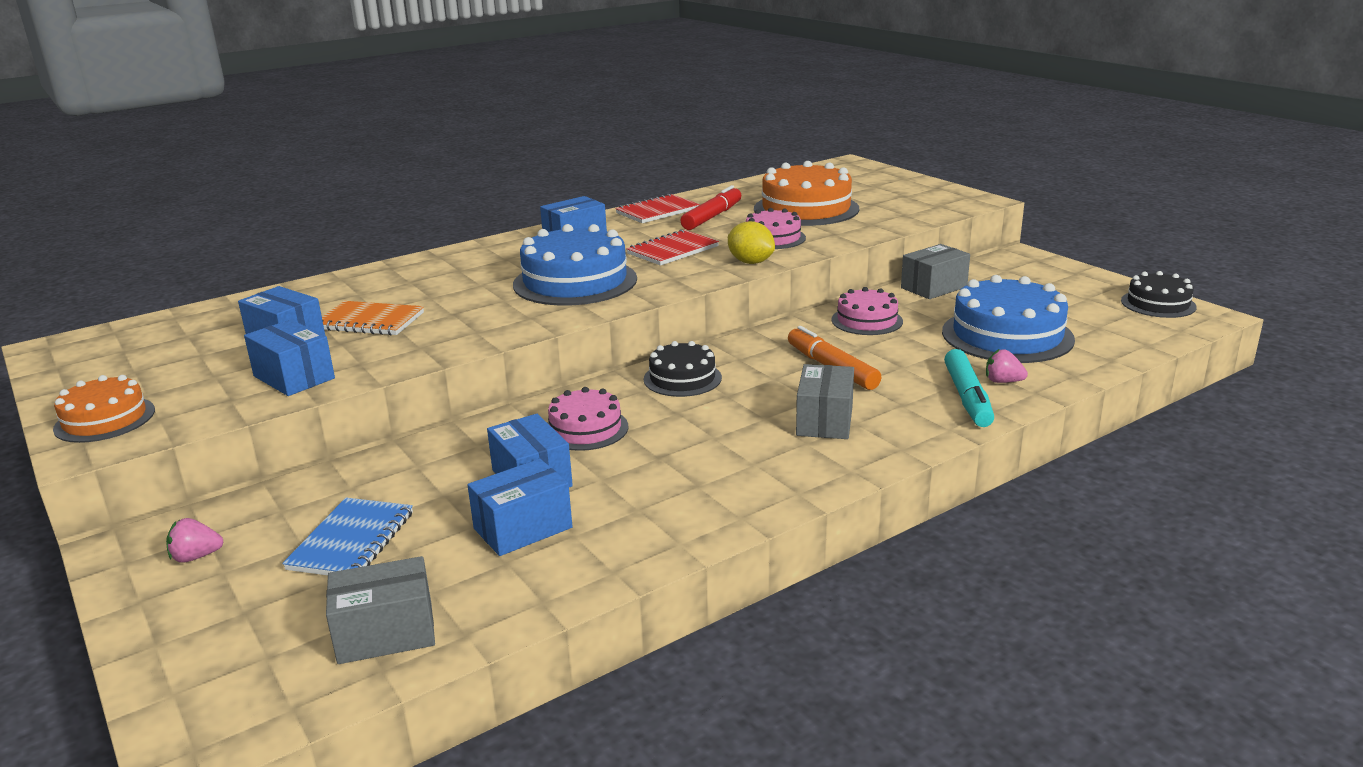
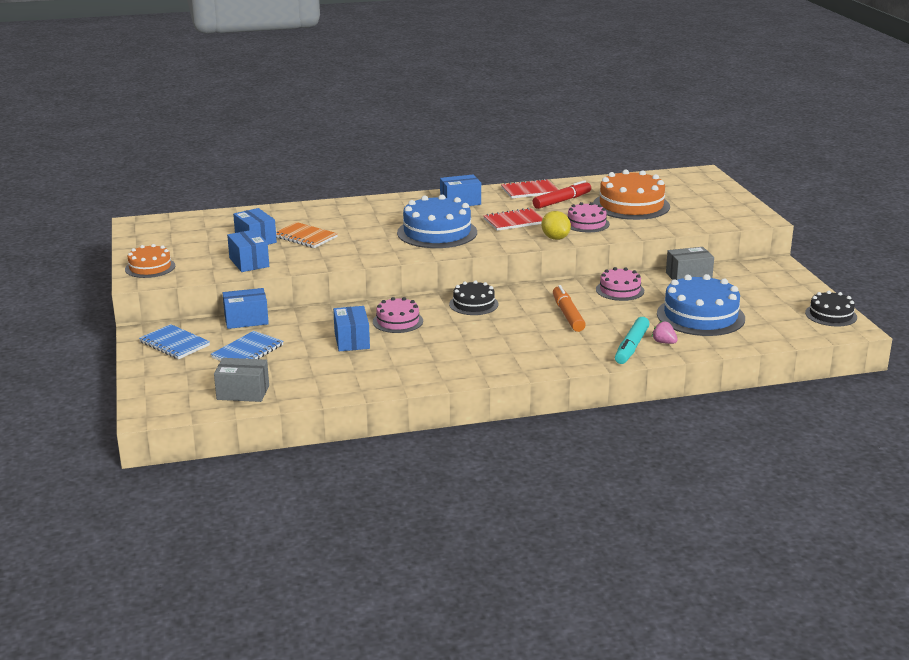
camera: 20 degrees right, 0 degrees up
(196, 557) = (174, 344): pink strawberry -> blue notebook
(523, 528) = (331, 363): blue box -> blue box (246, 320)
(824, 421) = (534, 343): grey box -> none

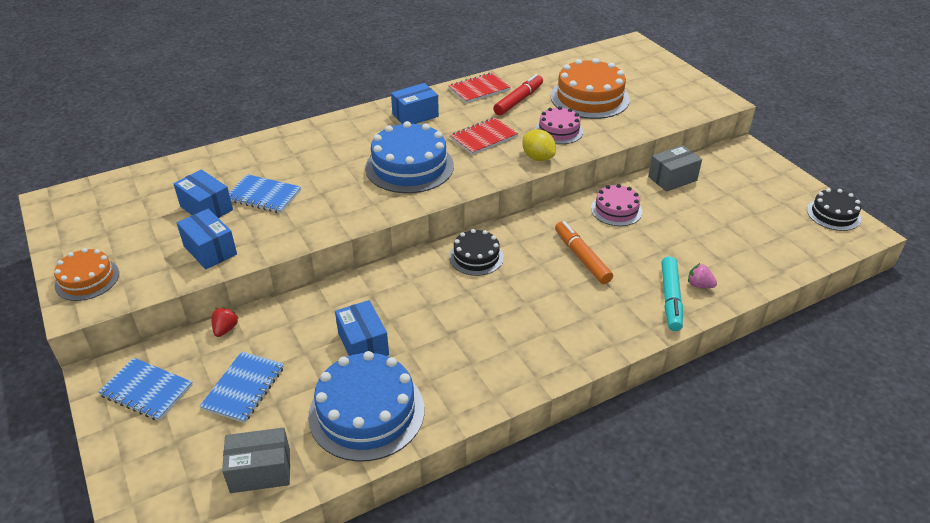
camera: 15 degrees left, 15 degrees up
(246, 320) = (225, 329): blue box -> red strawberry
(305, 237) = (264, 196): orange notebook -> blue notebook
(397, 321) = (404, 300): pink cake -> none
(700, 316) = (714, 237): blue cake -> blue cake (366, 412)

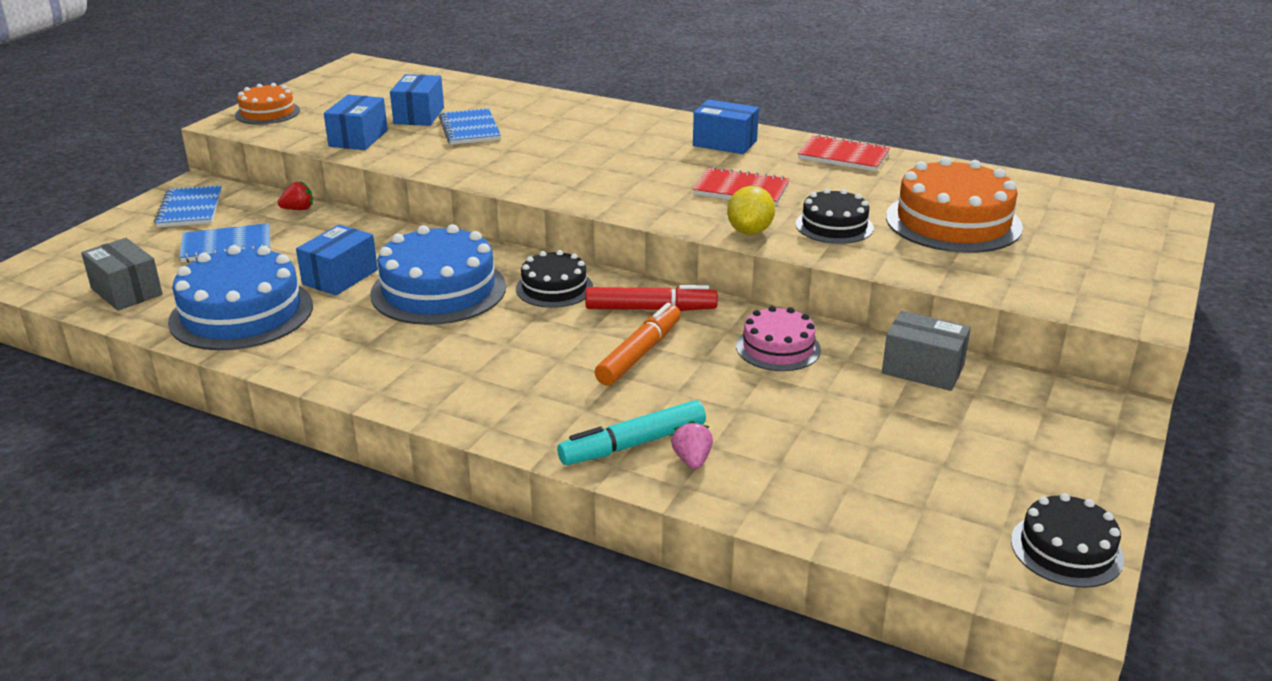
camera: 55 degrees right, 10 degrees down
(409, 166) = (618, 172): blue cake -> blue cake (438, 290)
(518, 100) = (861, 183): red marker -> red marker (650, 309)
(559, 131) = (834, 226): pink cake -> black cake

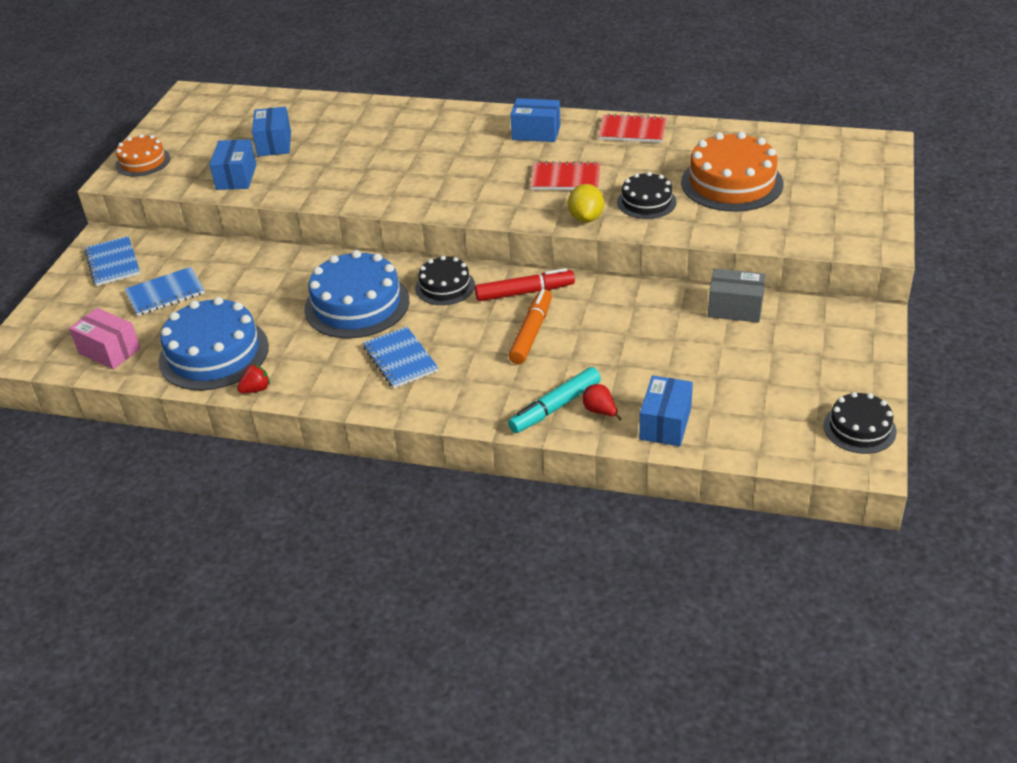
camera: 10 degrees left, 10 degrees up
(126, 291) = (109, 351): grey box -> pink box
(298, 209) = (204, 247): red strawberry -> red strawberry (256, 389)
(340, 277) = (274, 306): blue box -> blue box (665, 424)
(470, 129) = (324, 151): blue notebook -> blue notebook (400, 359)
(692, 460) = (600, 411): pink strawberry -> red pear
(778, 348) = (629, 309): pink cake -> none

